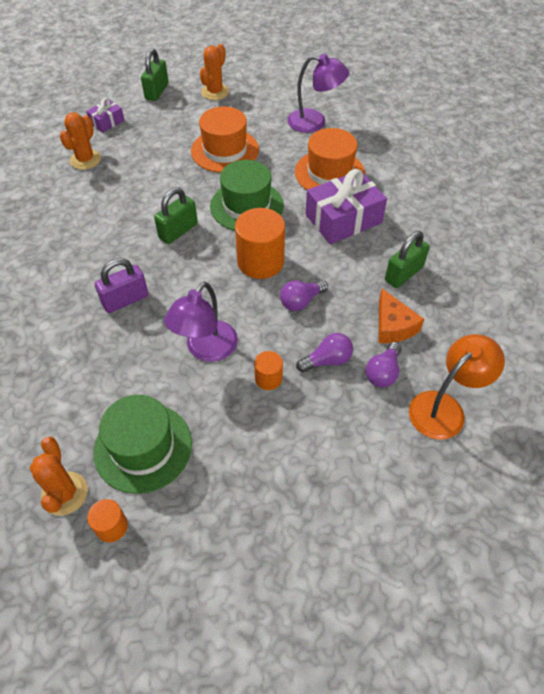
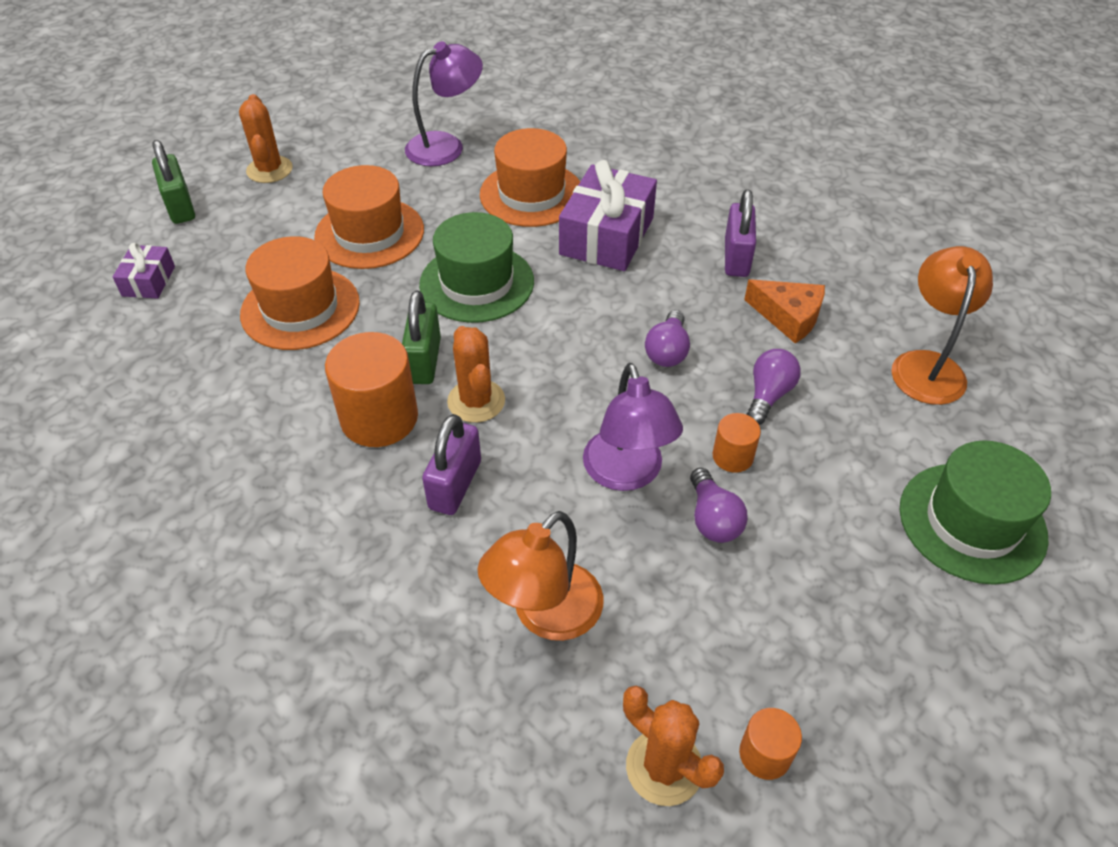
camera: 40 degrees left, 5 degrees down
(85, 160) = (175, 346): orange cactus -> orange cactus (476, 401)
(95, 387) = (545, 615): none -> orange lamp
(143, 447) = (689, 636): green hat -> green hat (972, 522)
(153, 171) = (300, 308): none -> orange hat
(260, 262) = (570, 336): orange cylinder -> orange cylinder (379, 418)
(383, 372) = (834, 370): purple light bulb -> purple light bulb (713, 519)
(403, 274) = (736, 258): green padlock -> purple padlock

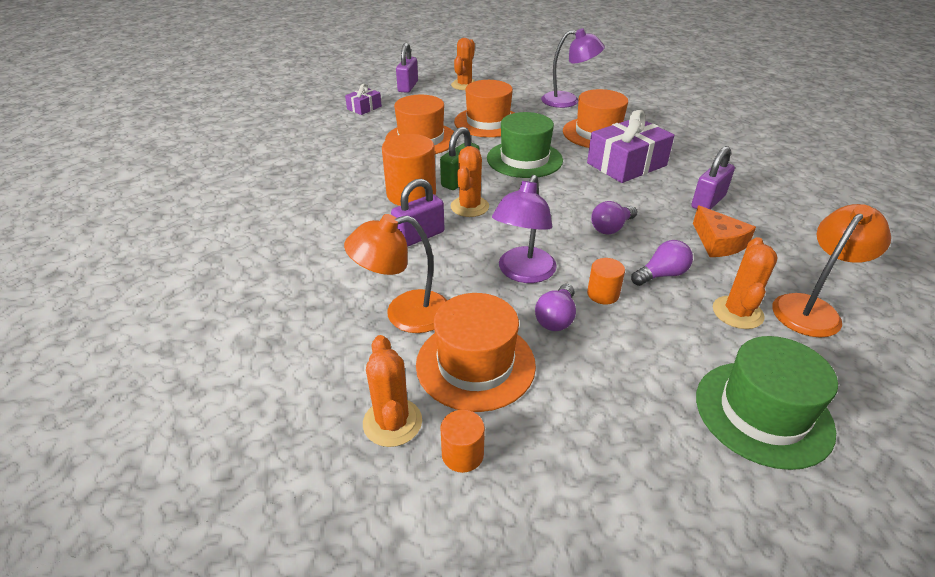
camera: 35 degrees right, 10 degrees down
(180, 207) = (408, 86): green padlock -> purple padlock
(683, 634) = (475, 364): none -> orange hat
(871, 408) = (737, 312): none -> orange cactus

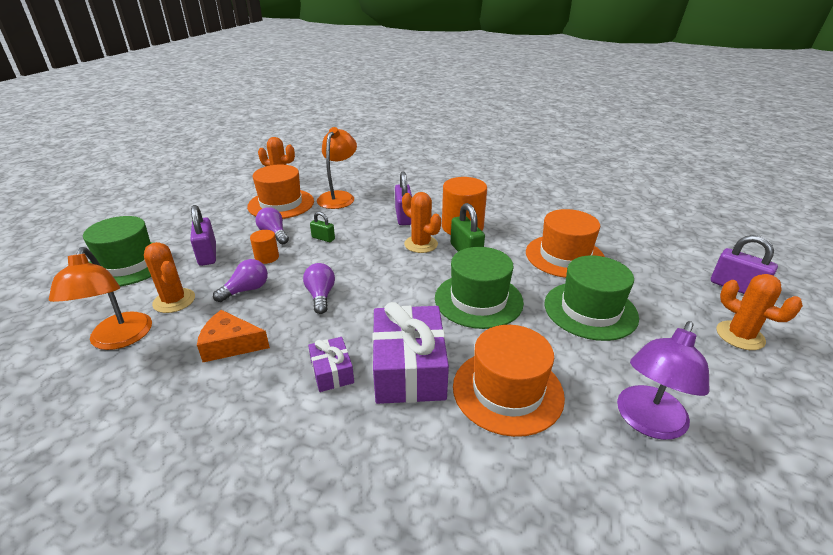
camera: 120 degrees right, 5 degrees down
(364, 108) = (664, 245): purple gift -> purple gift (332, 372)
(462, 454) = (245, 189): orange cylinder -> none
(488, 122) = (590, 310): orange hat -> green hat
(523, 273) = (323, 238): purple lamp -> green padlock
(661, 275) = (246, 290): purple light bulb -> purple light bulb turned 135 degrees counterclockwise
(708, 201) = (281, 385): purple padlock -> purple padlock (207, 254)

